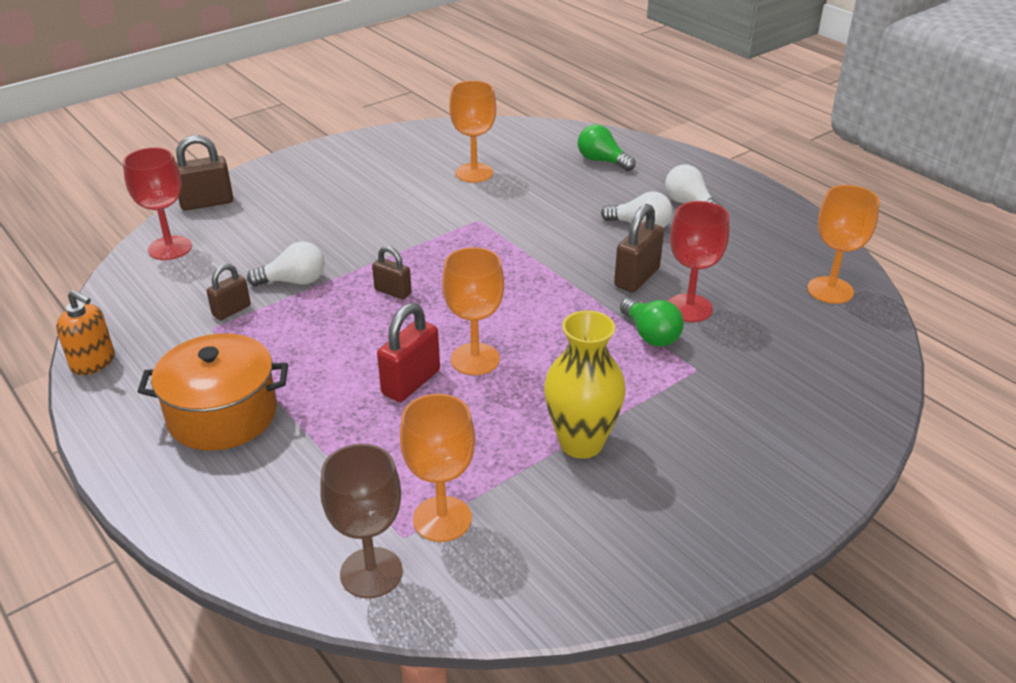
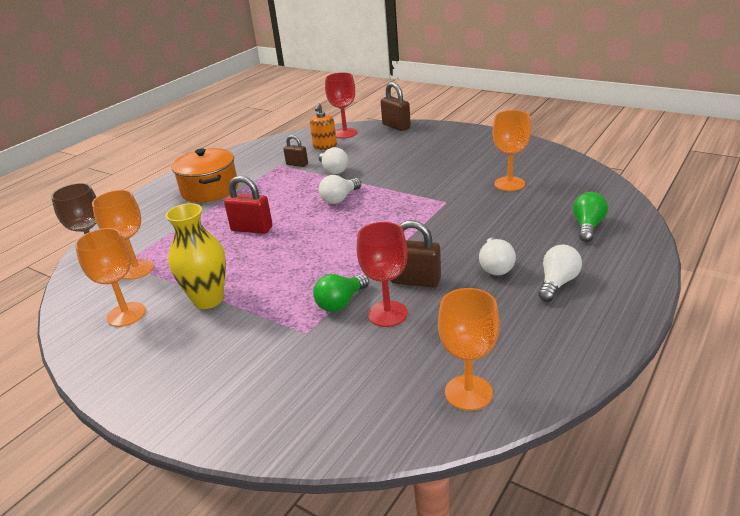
camera: 75 degrees right, 5 degrees down
(93, 362) = (241, 151): orange soap dispenser -> orange soap dispenser (325, 146)
(393, 292) = (340, 199): brown padlock -> white light bulb
(475, 359) = (282, 242): orange goblet -> orange goblet (126, 314)

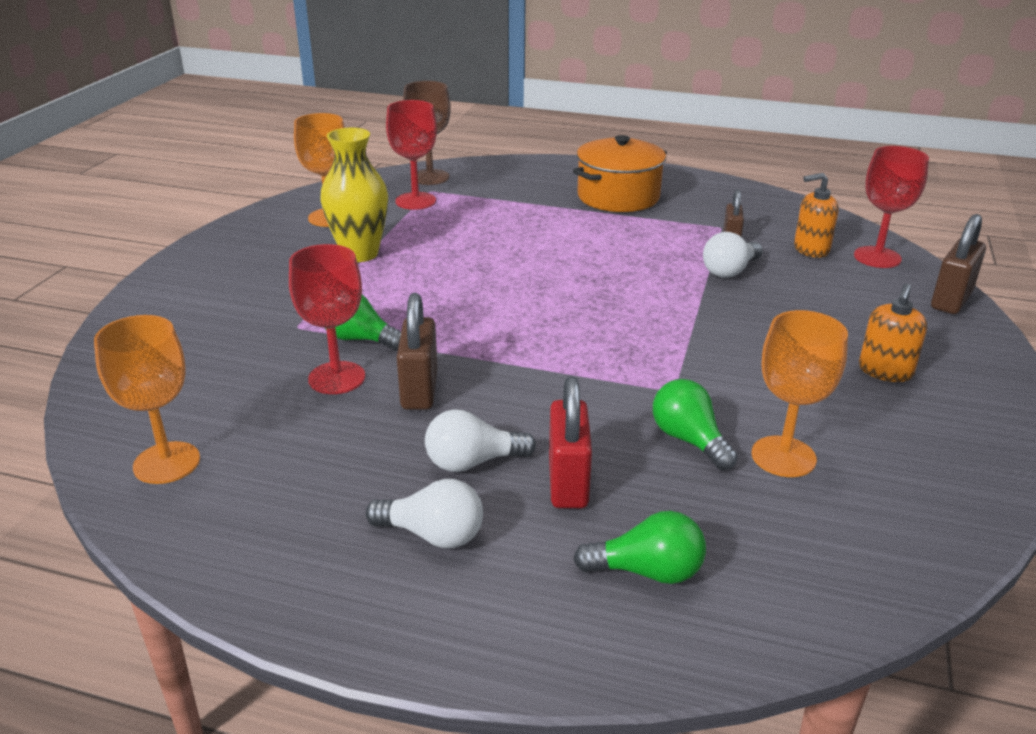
camera: 70 degrees right, 0 degrees up
(136, 269) = (415, 201): orange goblet -> red goblet
(252, 229) = (525, 245): red padlock -> red padlock (568, 482)
(340, 199) = (637, 292): white light bulb -> none
(449, 151) = (885, 371): none -> orange soap dispenser
(491, 203) = (689, 440): none -> green light bulb

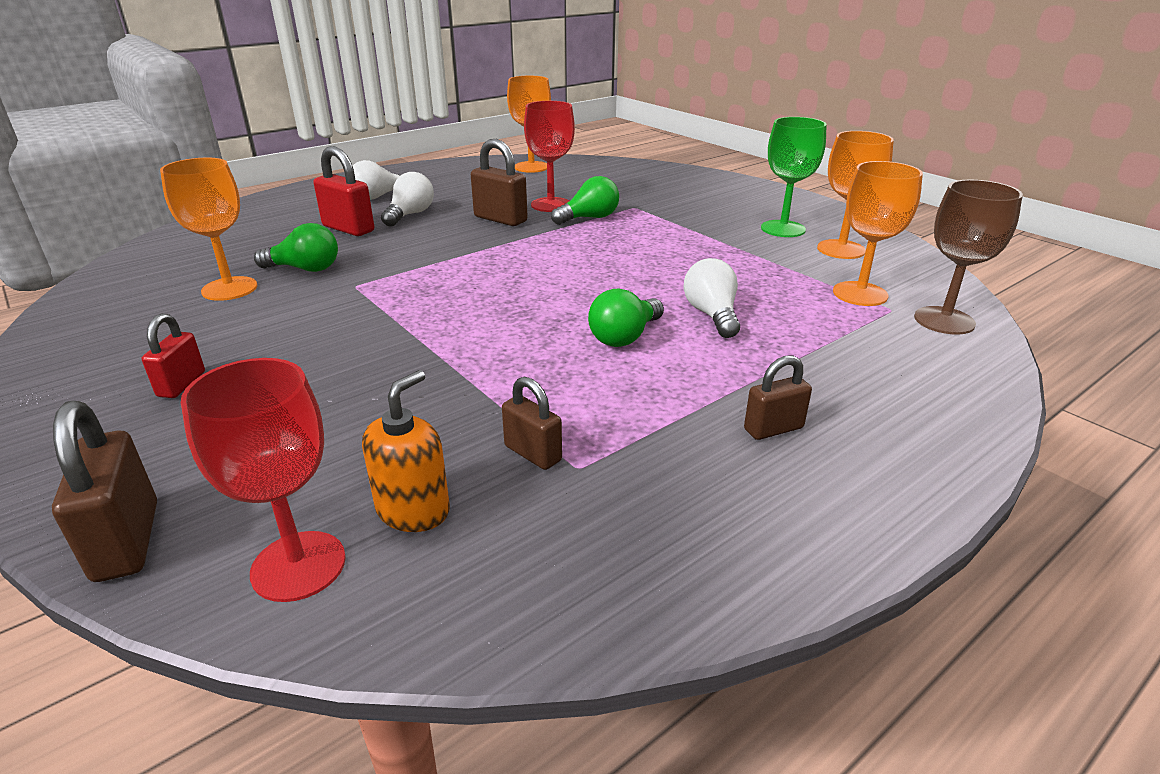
camera: 125 degrees right, 0 degrees up
(298, 245) = (783, 229): none -> green goblet
(360, 254) = (739, 244): yellow vase -> none
(415, 201) = (860, 294): red goblet -> orange goblet
(618, 197) = (773, 429): orange pot -> brown padlock
(647, 571) = (261, 225): green light bulb -> green light bulb (625, 337)
(730, 271) = (462, 404): white light bulb -> white light bulb (712, 315)
(885, 371) = (181, 384): orange soap dispenser -> red padlock

